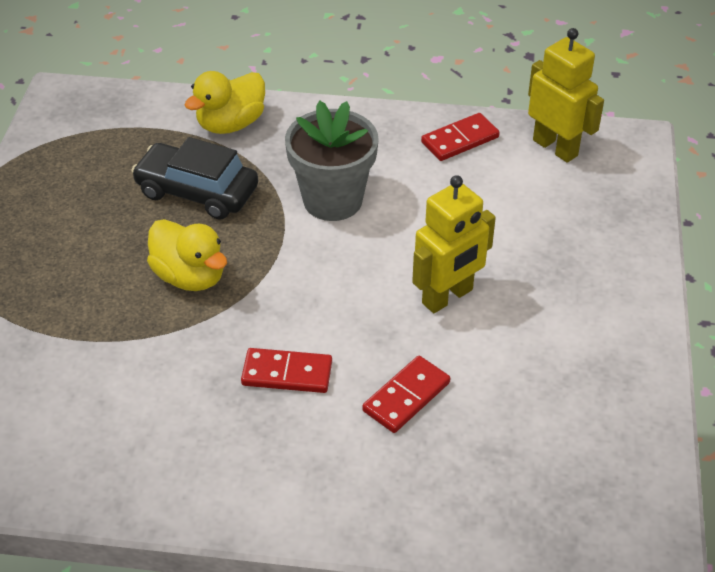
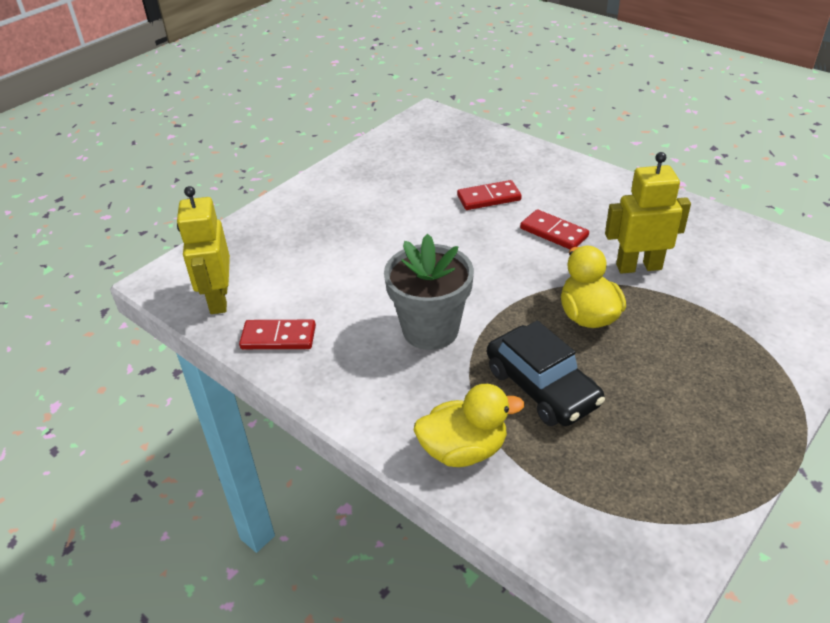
camera: 145 degrees left, 5 degrees down
(448, 297) = (412, 235): yellow robot -> yellow robot (638, 266)

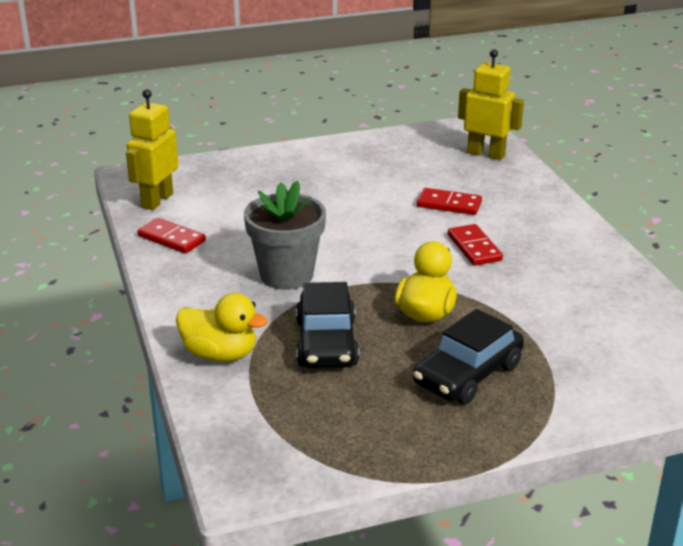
camera: 30 degrees right, 10 degrees down
(638, 266) = (518, 297): yellow robot -> yellow robot (486, 154)
(686, 362) = (468, 374): none -> black car

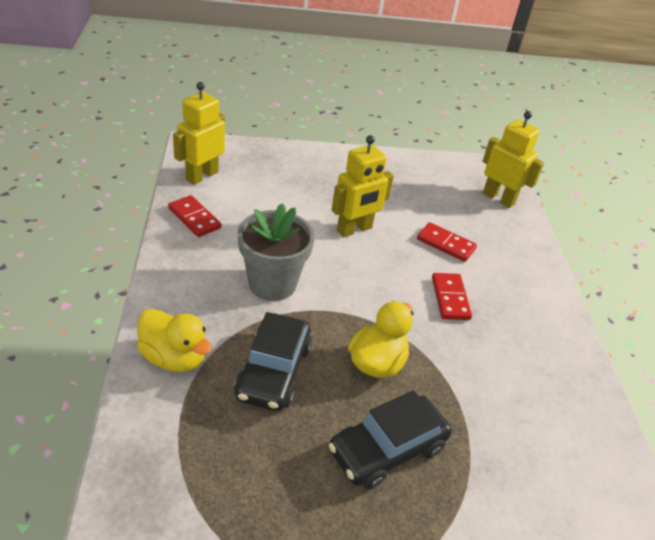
camera: 10 degrees right, 10 degrees up
(348, 212) = (354, 229): none -> yellow robot

